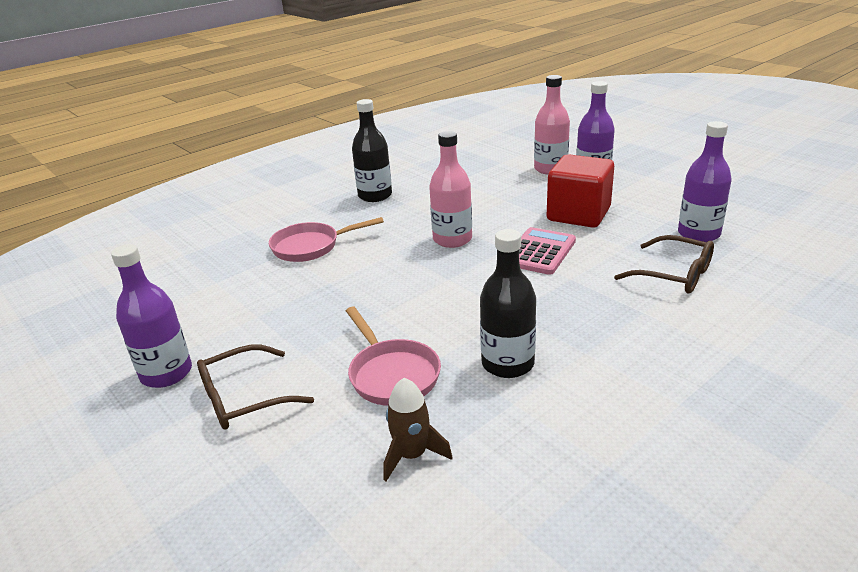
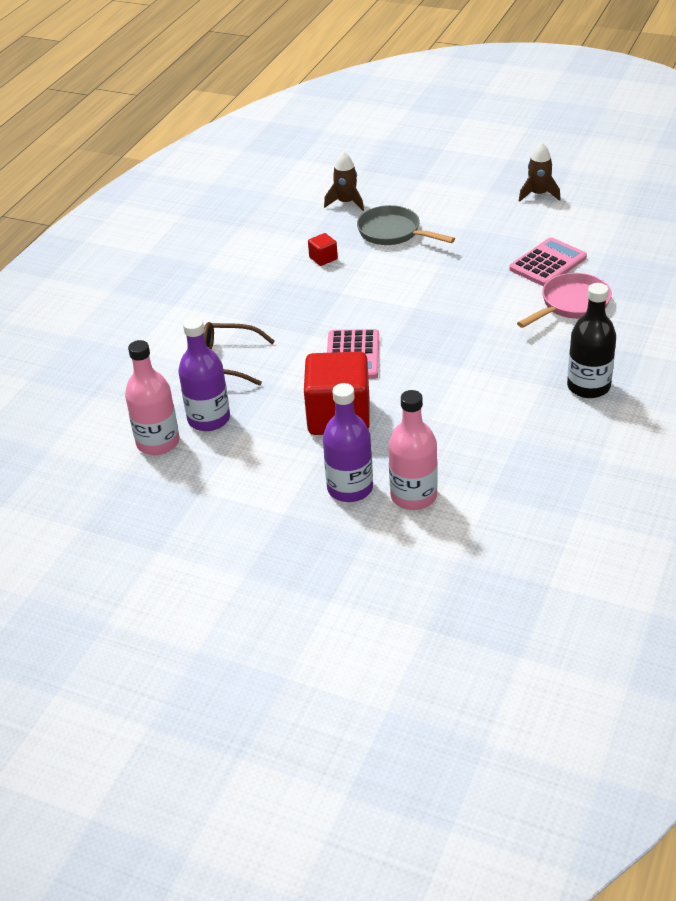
camera: 155 degrees right, 10 degrees up
(166, 373) = (538, 194): purple bottle -> brown rocket
(244, 398) = (470, 198): brown glasses -> none
(278, 286) = (548, 263): none -> pink calculator
(392, 374) = (393, 233): pink pan -> grey pan
(452, 239) = (445, 348): pink bottle -> pink bottle (158, 442)
(507, 363) = (323, 258): black bottle -> red cube

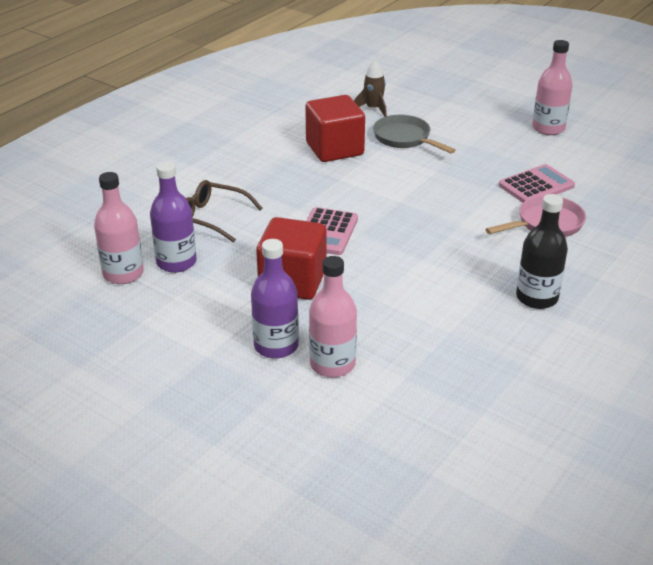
camera: 10 degrees right, 5 degrees down
(323, 258) = (334, 149): red cube -> red cube, size x2.38
(538, 194) = (548, 128): brown rocket -> pink bottle

